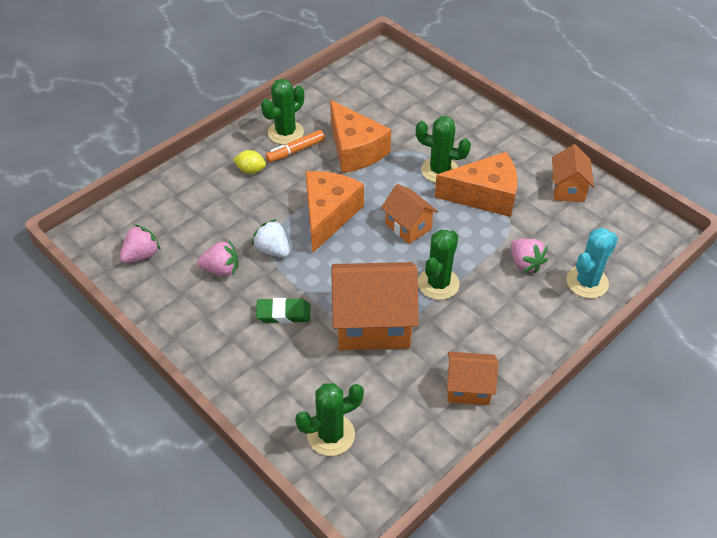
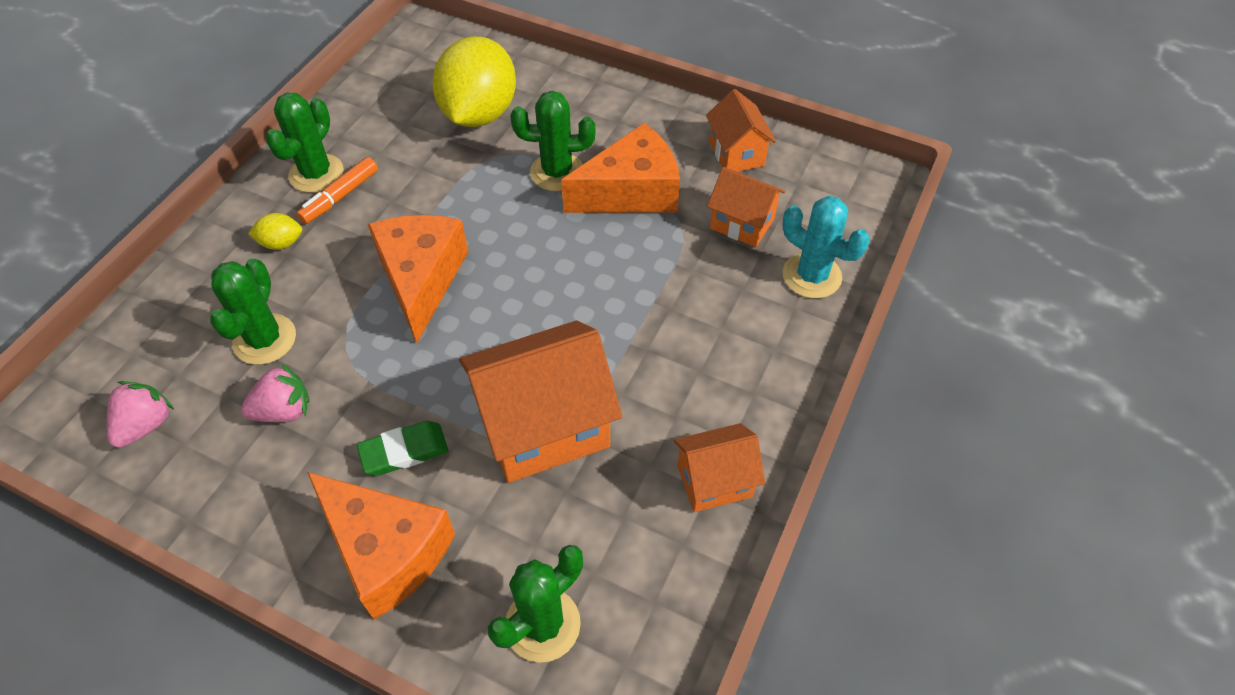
camera: 20 degrees left, 5 degrees up
(273, 250) = (355, 356): white strawberry -> none
(355, 150) = (427, 173): orange cheese -> orange cheese (386, 551)
(402, 119) = (479, 113): none -> yellow lemon
(408, 226) = (542, 264): orange house -> orange house (742, 223)
(438, 283) = (615, 337): green cactus -> green cactus (265, 339)
(525, 263) = (721, 273): pink strawberry -> none
(587, 282) = (811, 276): turquoise cactus -> turquoise cactus turned 75 degrees counterclockwise

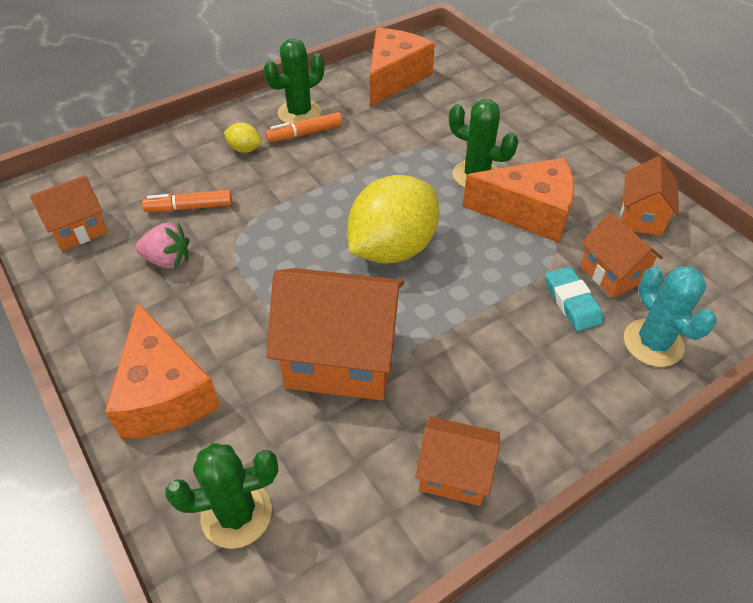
camera: 30 degrees right, 5 degrees down
(146, 425) = (79, 230): pink strawberry -> orange house
(265, 339) = (189, 207): green cactus -> orange marker
(404, 451) = (227, 327): green eraser -> none
(421, 279) = (322, 211): orange cheese -> orange cheese (394, 78)
(479, 113) = (443, 113): yellow lemon -> yellow lemon (392, 248)
(722, 268) = (572, 302): none -> turquoise eraser

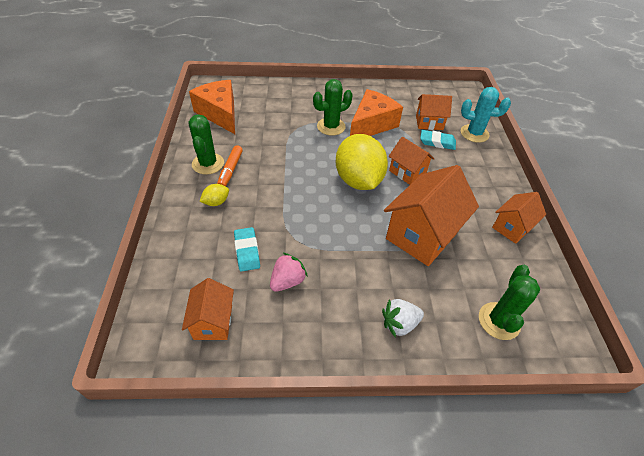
camera: 60 degrees left, 0 degrees up
(164, 393) = (399, 324): orange cheese -> white strawberry
(189, 207) = (247, 251): orange marker -> turquoise eraser
(641, 217) = (402, 96): orange house -> orange house (407, 172)

